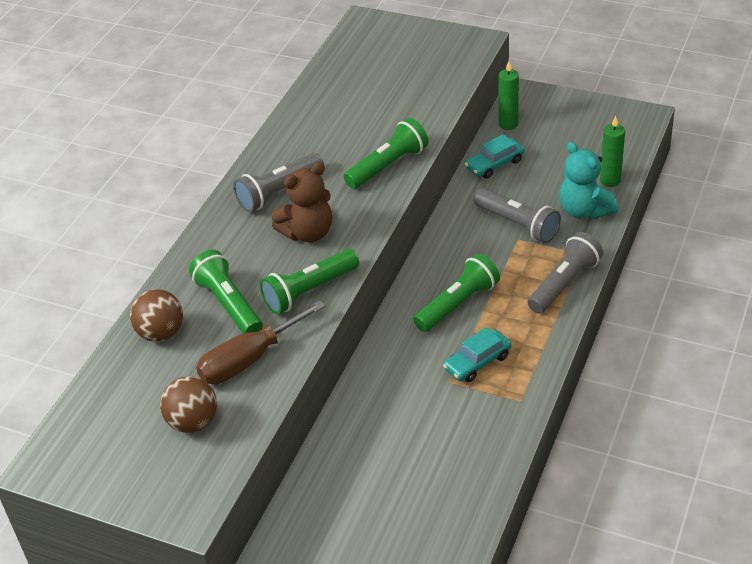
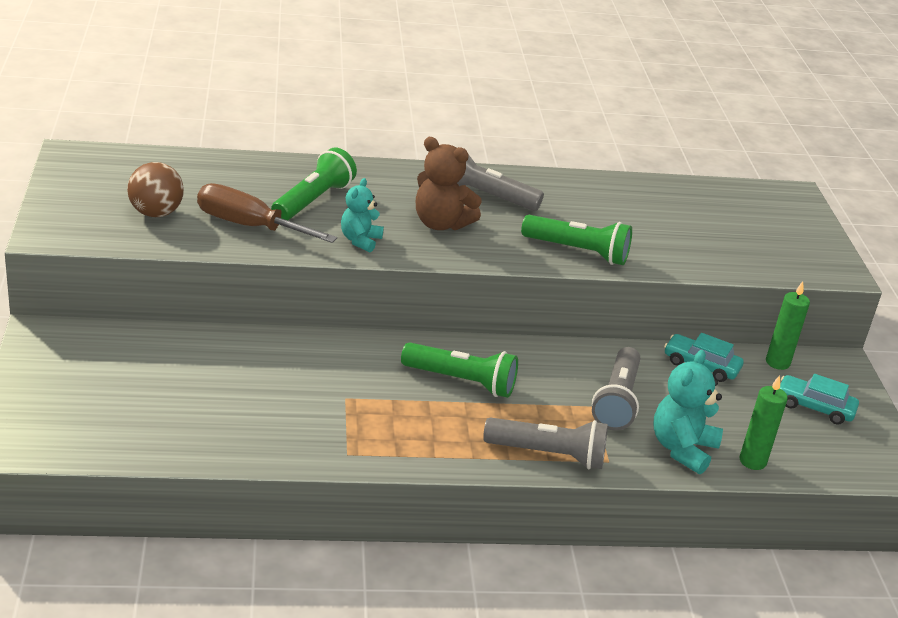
camera: 55 degrees right, 10 degrees down
(161, 333) = (255, 174): brown ball -> none
(309, 291) = (360, 240): green flashlight -> turquoise teddy bear
(477, 362) = (385, 412): turquoise car -> turquoise car (814, 407)

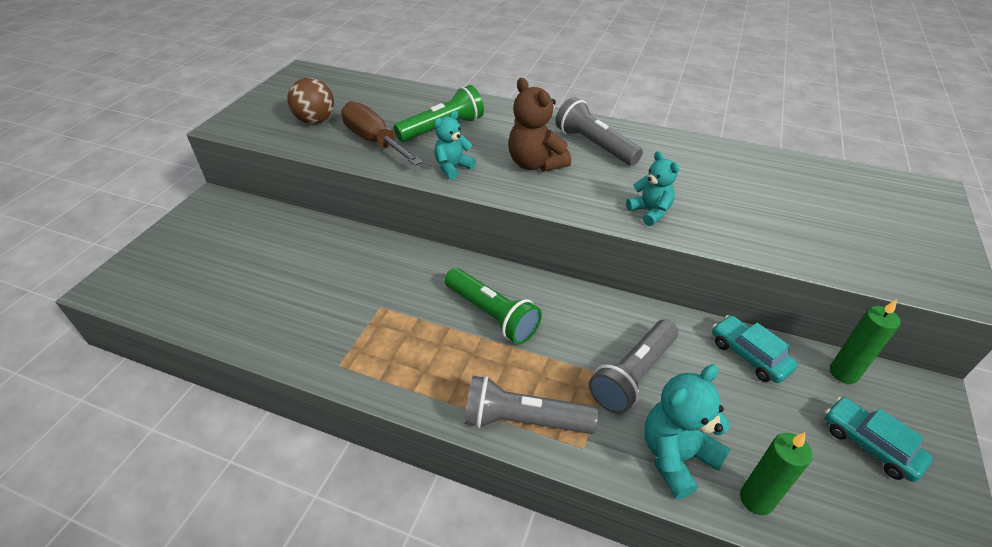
camera: 30 degrees right, 10 degrees up
(548, 454) = (524, 420): grey flashlight -> grey flashlight turned 150 degrees clockwise
(578, 251) = (650, 212): green flashlight -> turquoise teddy bear

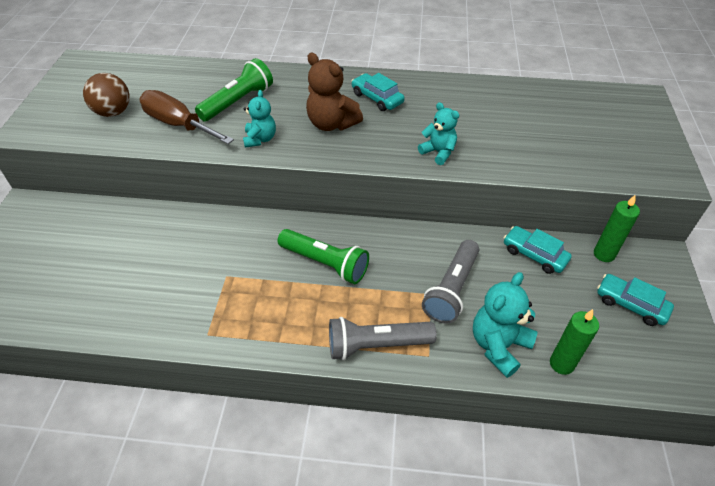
camera: 15 degrees left, 5 degrees up
(453, 167) = (260, 139): turquoise teddy bear -> turquoise teddy bear turned 150 degrees clockwise
(594, 145) = (377, 98): grey flashlight -> turquoise car

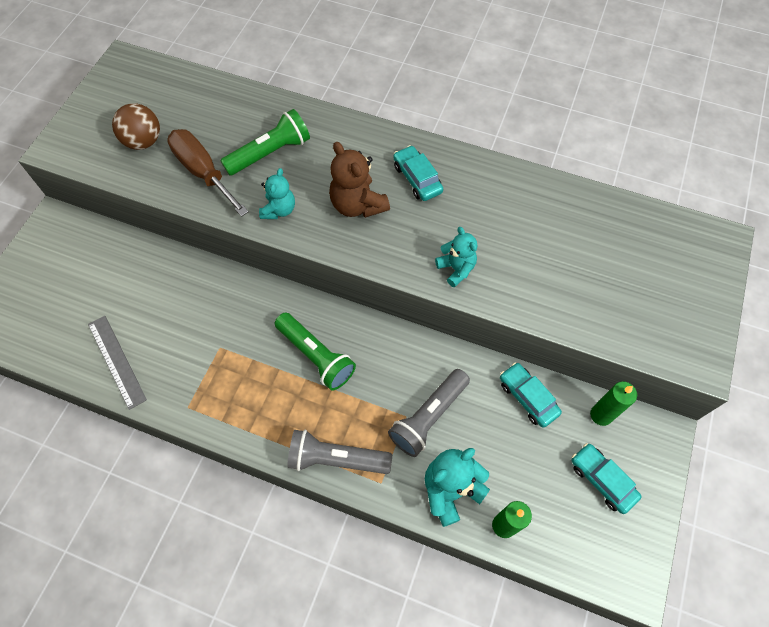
camera: 15 degrees right, 15 degrees up
(119, 310) = (116, 361): none -> grey ruler

